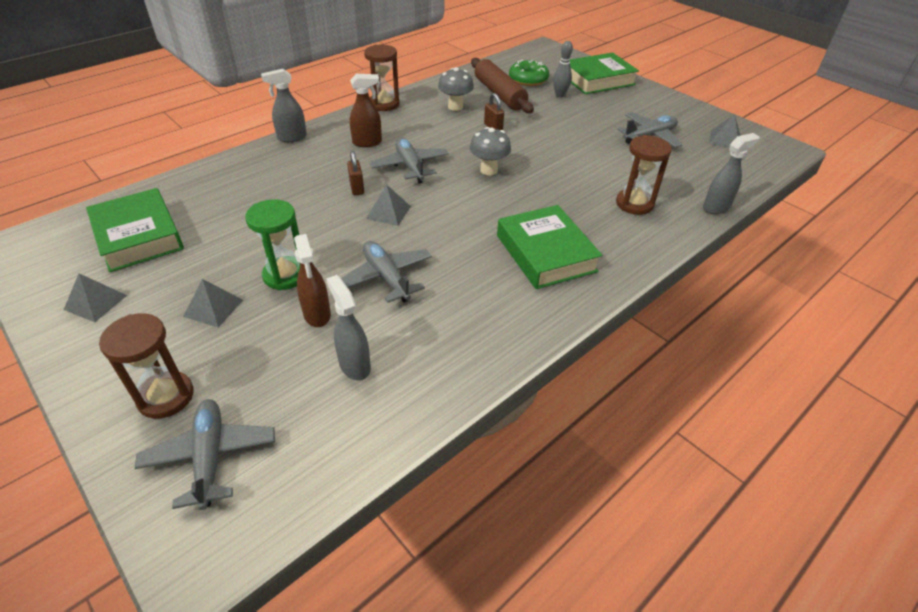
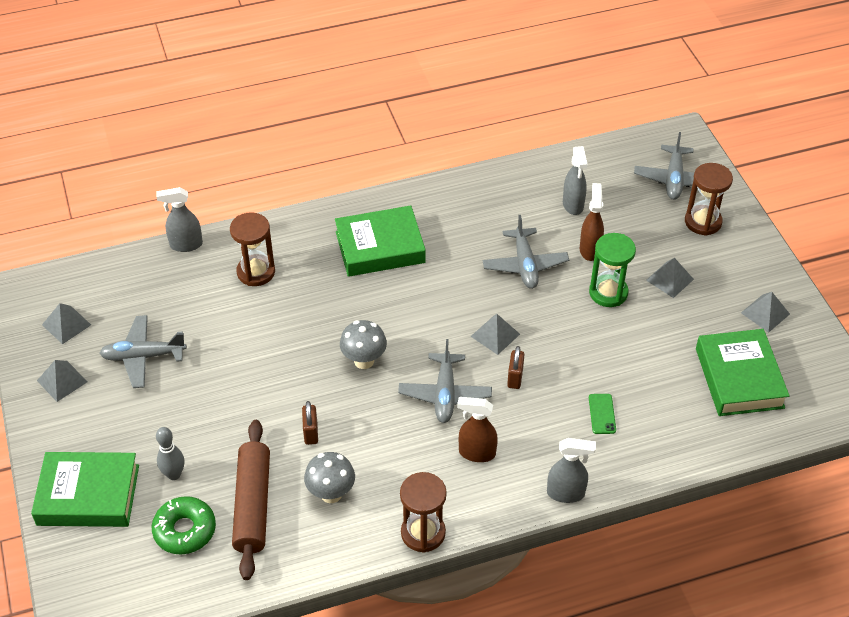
camera: 155 degrees left, 5 degrees up
(273, 183) = (602, 414): none -> green phone
(545, 253) = (380, 247): green book -> green book turned 75 degrees clockwise
(682, 115) = (62, 381): none -> grey pyramid

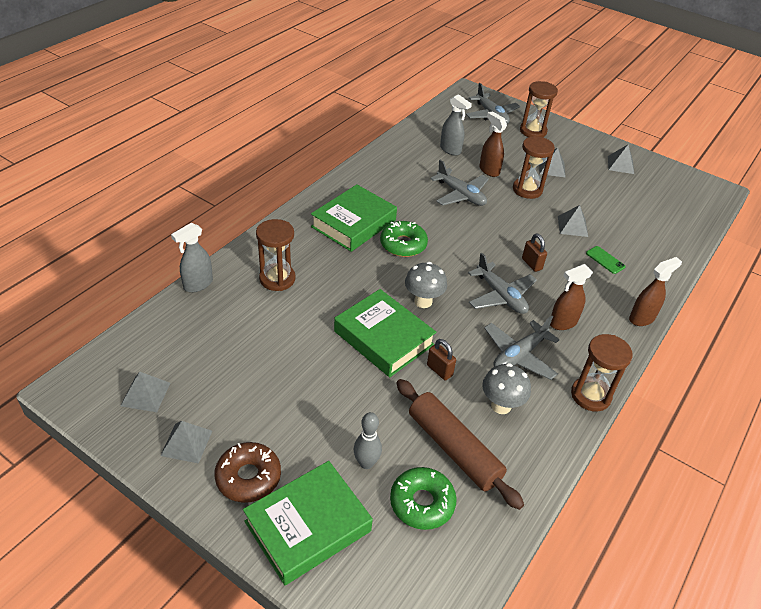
camera: 40 degrees left, 5 degrees down
(81, 433) = (248, 477): none -> brown donut
(143, 356) = (244, 384): grey plane -> grey plane (519, 355)
(405, 293) = (403, 244): none -> green donut
(495, 335) = (490, 244): grey pyramid -> grey pyramid (572, 226)
(566, 493) = (642, 318): grey spray bottle -> brown spray bottle
(608, 292) = (527, 190): green hourglass -> brown hourglass
(739, 378) = (649, 204): green book -> green book (383, 338)

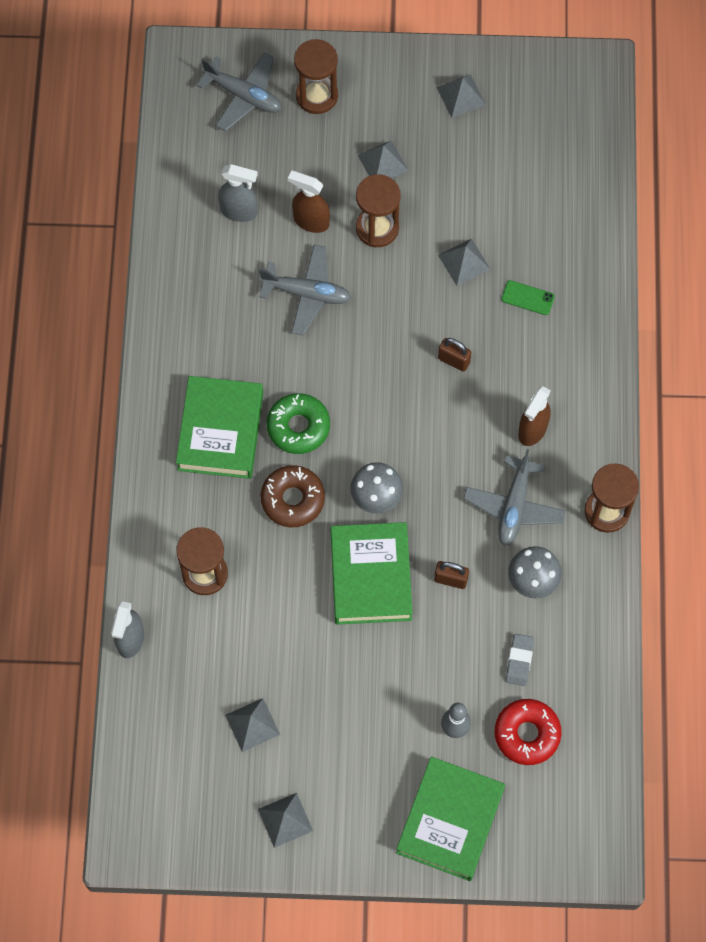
camera: 30 degrees left, 25 degrees up
(145, 394) = (203, 799): grey pyramid -> grey pyramid (252, 724)
(248, 477) = (366, 813): brown donut -> brown donut (293, 499)
(383, 338) = (371, 576): green book -> green book turned 75 degrees clockwise
(422, 503) = (527, 734): green donut -> red donut
(453, 449) = (519, 661): brown rolling pin -> grey eraser
(500, 296) = (449, 434): grey plane -> none
(642, 318) = (607, 367): brown spray bottle -> none

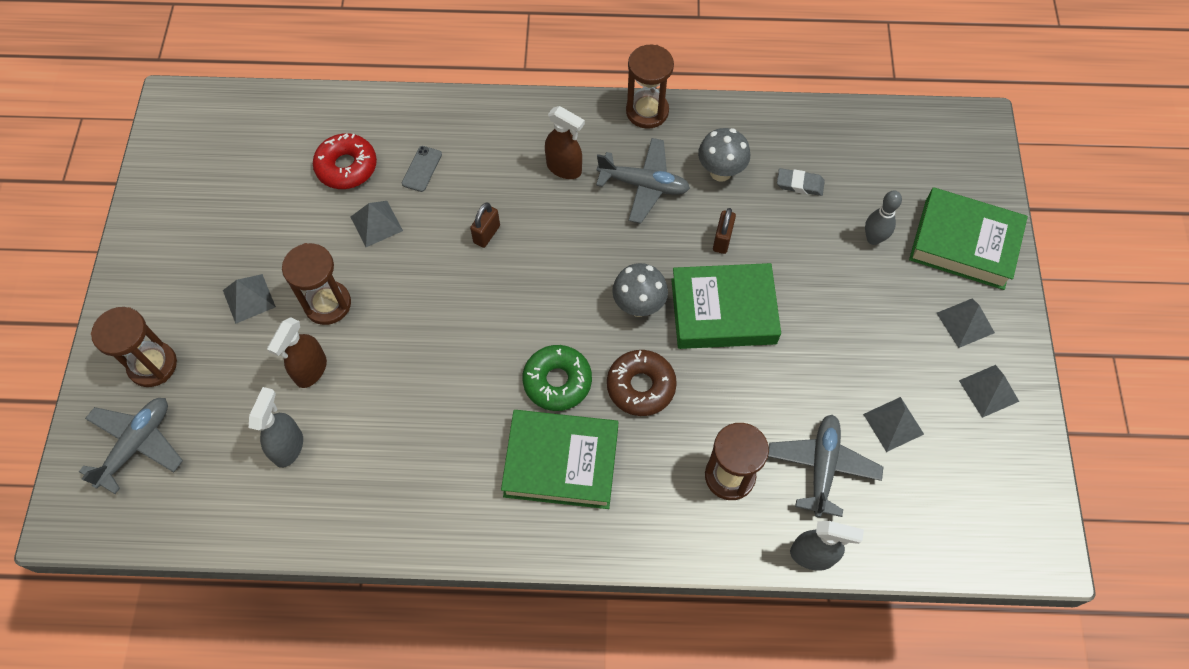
camera: 90 degrees left, 5 degrees down
(306, 293) = (399, 374): grey plane -> grey plane (822, 467)
(461, 96) = (181, 223): grey pyramid -> grey pyramid (965, 323)
(527, 298) = (422, 169): green phone -> grey phone
(527, 734) = (870, 180): red donut -> red donut (346, 167)

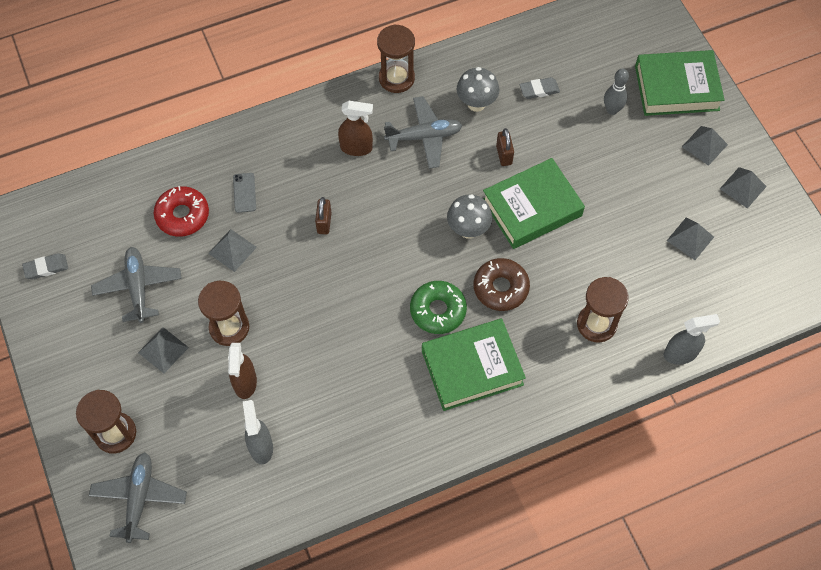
camera: 25 degrees left, 0 degrees up
(185, 165) = (46, 268): none -> grey eraser
(822, 467) = (657, 290): grey plane -> grey plane (138, 287)

